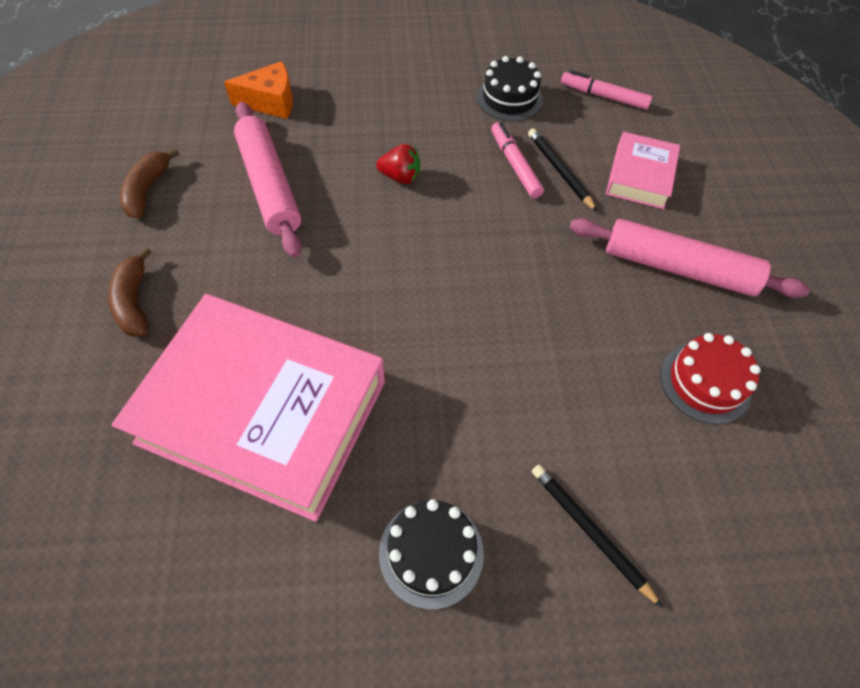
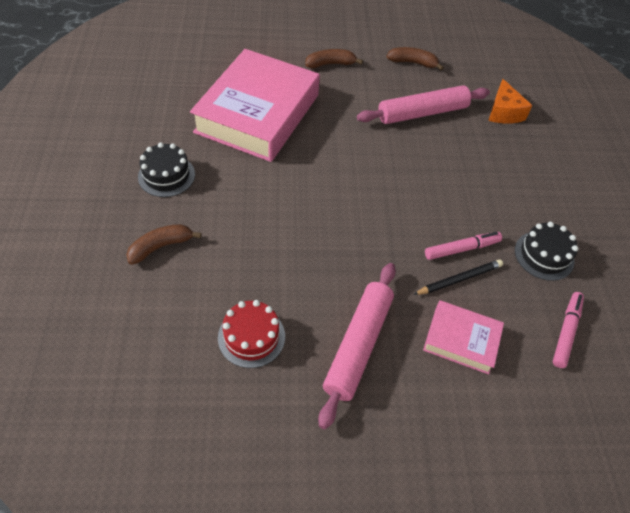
camera: 90 degrees right, 5 degrees down
(400, 177) = (438, 178): red strawberry -> none
(590, 531) = (161, 247): black pencil -> brown banana

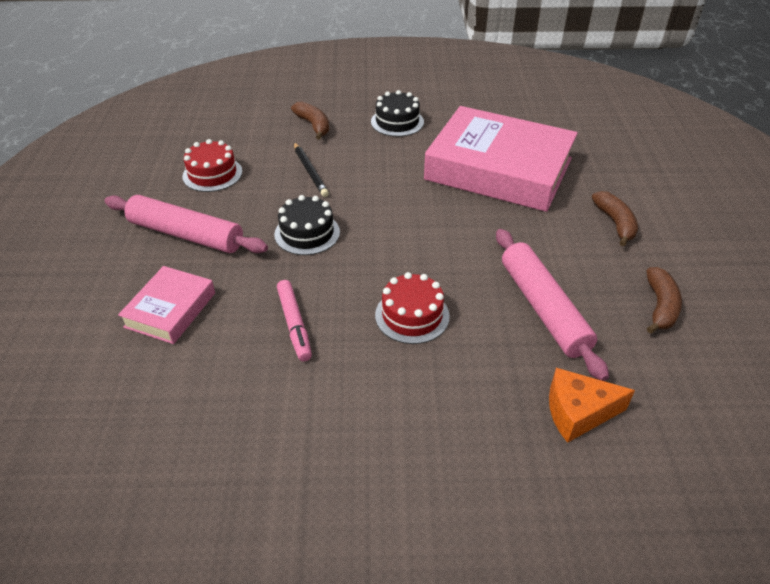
camera: 95 degrees right, 10 degrees down
(440, 179) = (412, 315): none -> red cake
(459, 279) = (250, 317): black pencil -> black pencil (310, 171)
(544, 255) = (275, 412): black cake -> black cake (307, 233)
(566, 332) = (152, 413): pink marker -> none

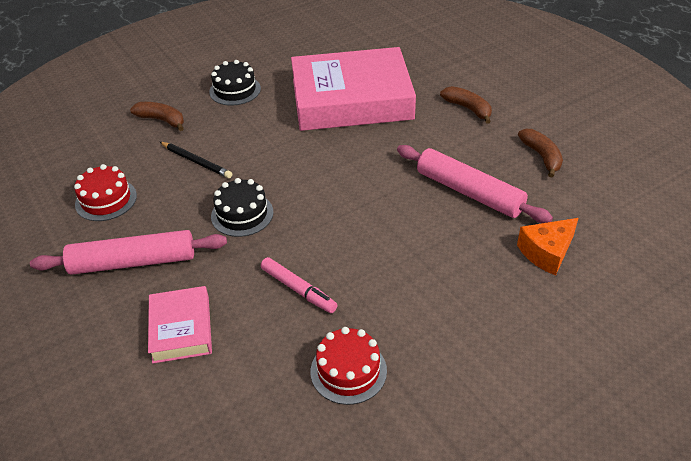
camera: 30 degrees left, 0 degrees up
(412, 315) = (382, 240): red cake -> red cake (348, 371)

